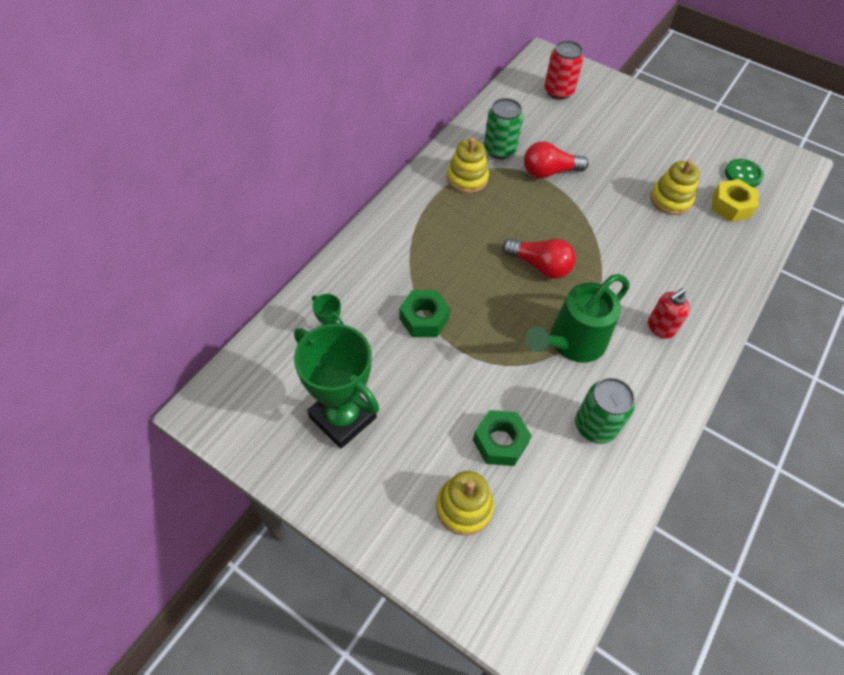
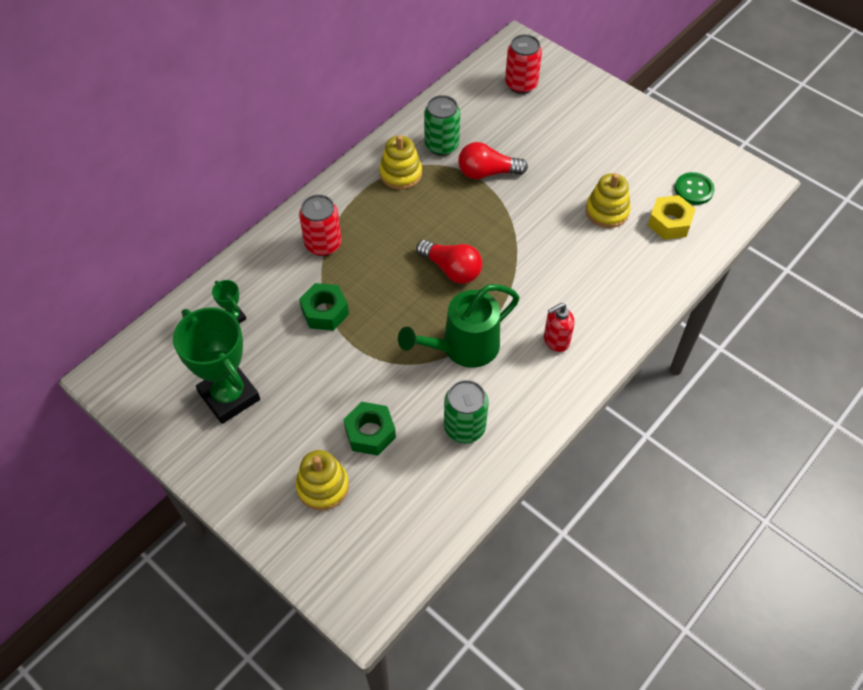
camera: 10 degrees right, 0 degrees up
(407, 251) = (323, 244): none -> red can

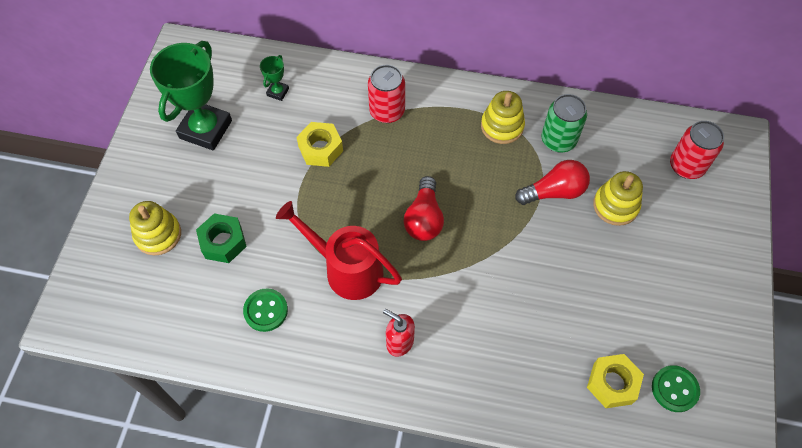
camera: 60 degrees right, 5 degrees up
(325, 312) = (320, 149): green nut -> yellow nut
(463, 348) = (346, 269): green watering can -> red watering can
(464, 427) = (266, 310): green can -> green button
(487, 172) = (554, 192): red light bulb -> red light bulb turned 105 degrees clockwise
(607, 211) = (583, 317): yellow stacking toy -> yellow stacking toy (615, 205)

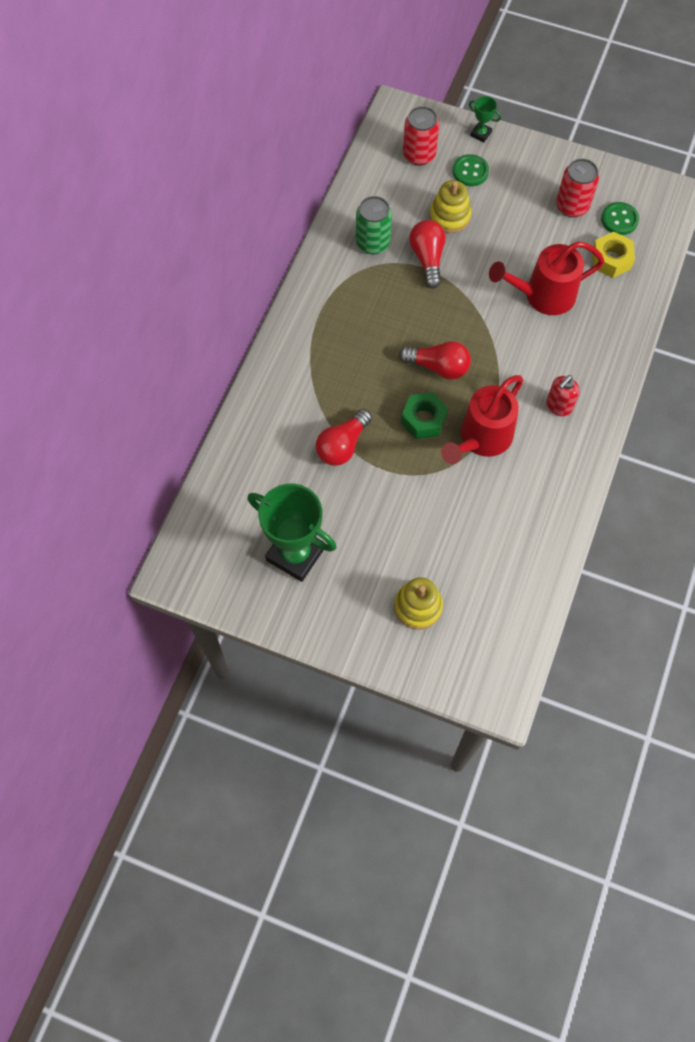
camera: 80 degrees left, 5 degrees up
(223, 242) = (436, 545): green nut -> green nut (423, 419)
(266, 310) = (514, 512): green button -> green button (470, 171)
(278, 92) = (261, 478): green trophy -> green trophy (481, 134)
(320, 149) = (342, 445): yellow nut -> red light bulb
(387, 111) = (309, 379): red can -> red can (572, 206)
(502, 126) = (348, 284): yellow stacking toy -> none
(539, 311) = (542, 296): none -> red watering can

